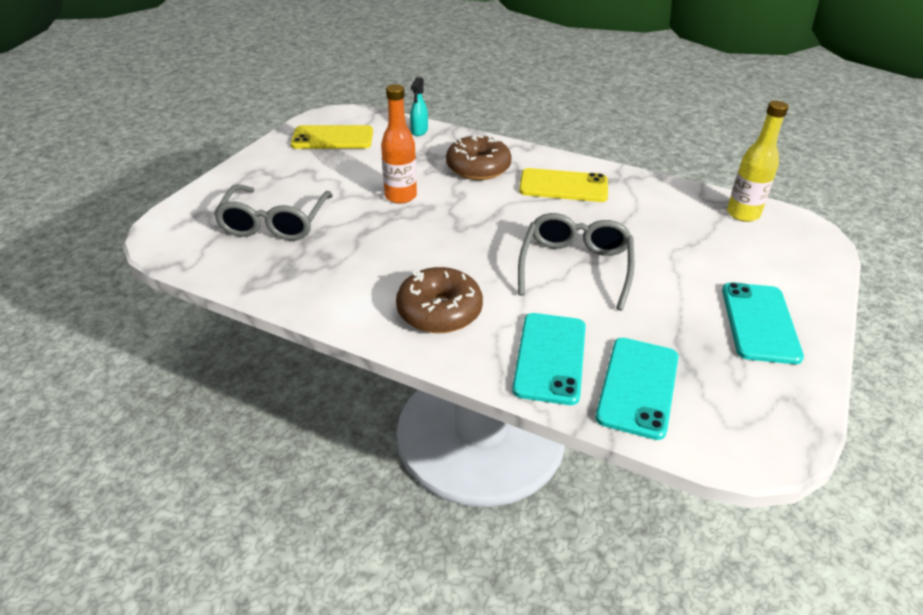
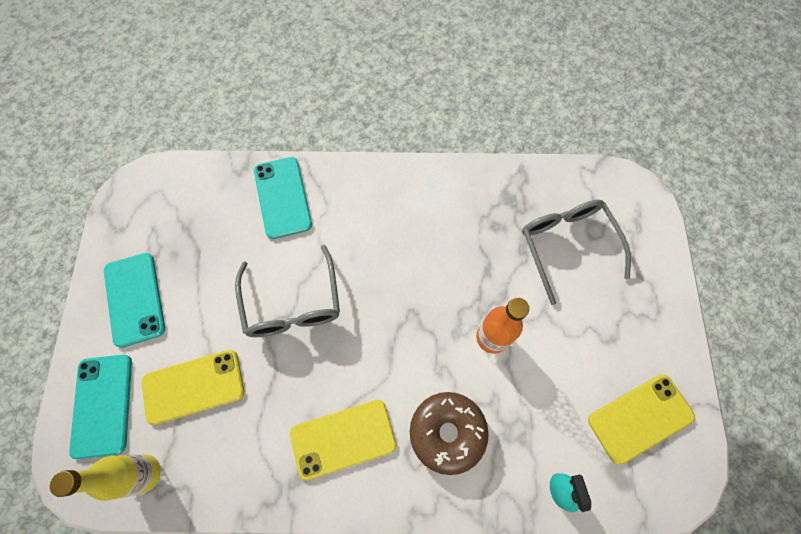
camera: 155 degrees right, 30 degrees up
(439, 311) = (375, 206): brown donut -> none
(638, 387) = (219, 197): turquoise phone -> turquoise phone (102, 405)
(693, 245) = (193, 386): none -> yellow phone

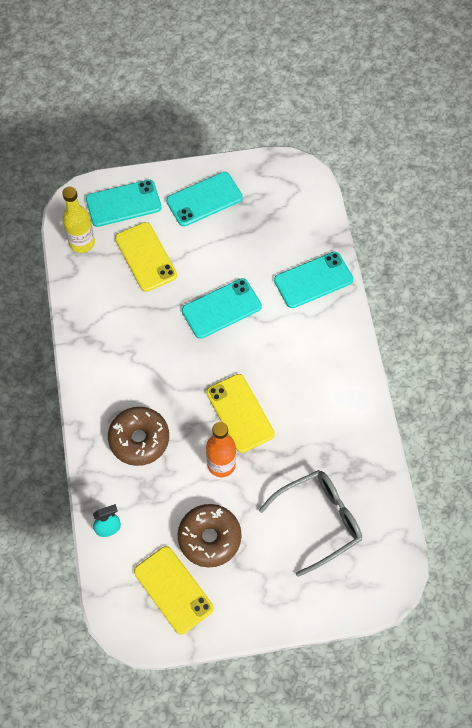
camera: 80 degrees right, 5 degrees down
(292, 304) = (221, 308): grey glasses -> turquoise phone
(343, 439) = (123, 366): yellow phone -> yellow phone (240, 413)
(580, 365) = (209, 538): none -> brown donut

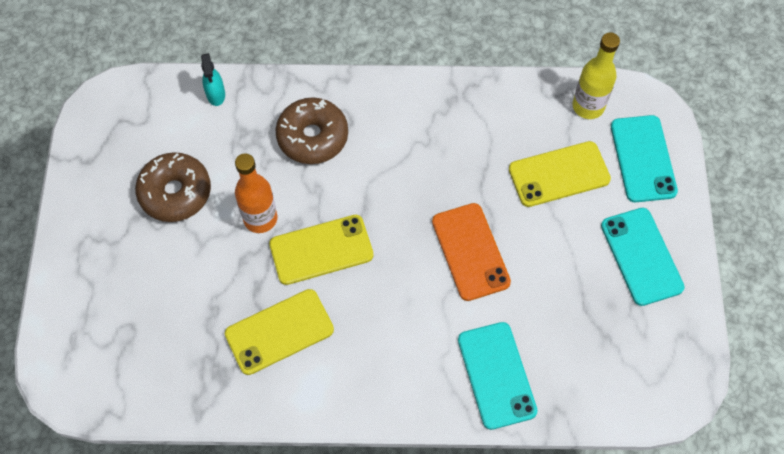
camera: 100 degrees right, 0 degrees up
(173, 590) = (128, 148): yellow phone -> yellow phone (279, 332)
(221, 308) = (470, 251): turquoise phone -> orange phone
(319, 520) = (162, 315): grey glasses -> none

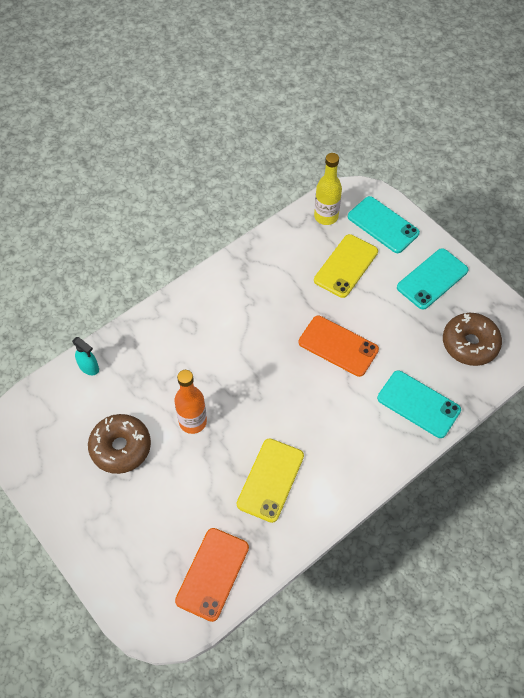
camera: 40 degrees left, 5 degrees down
(147, 375) = (212, 574): none -> orange phone
(312, 137) = (178, 348): brown donut -> brown donut (470, 344)
(321, 250) = (249, 411): yellow phone -> none
(641, 256) = (432, 279): turquoise phone -> turquoise phone turned 75 degrees counterclockwise

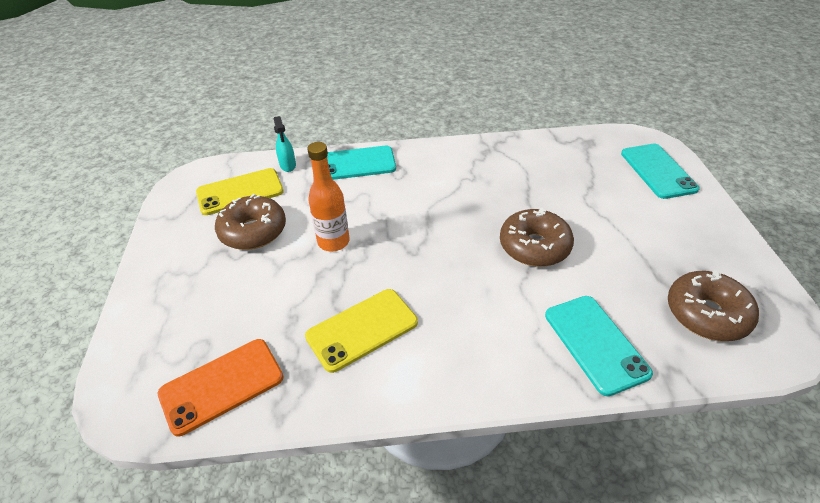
camera: 35 degrees right, 15 degrees down
(326, 216) = (598, 145): yellow bottle -> none
(338, 346) = (534, 246): orange phone -> brown donut
(346, 266) = (592, 187): yellow phone -> yellow phone (240, 192)
(432, 279) = (691, 234): turquoise phone -> turquoise phone (356, 164)

